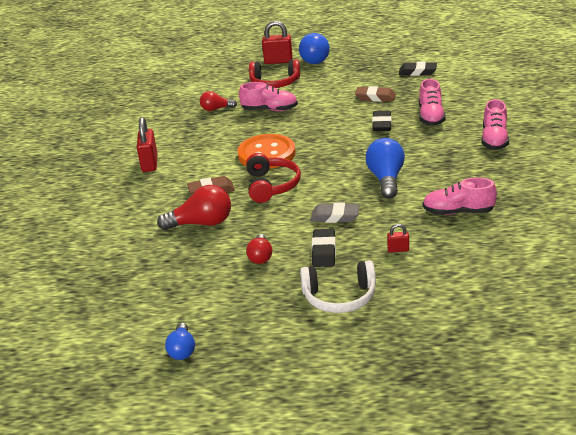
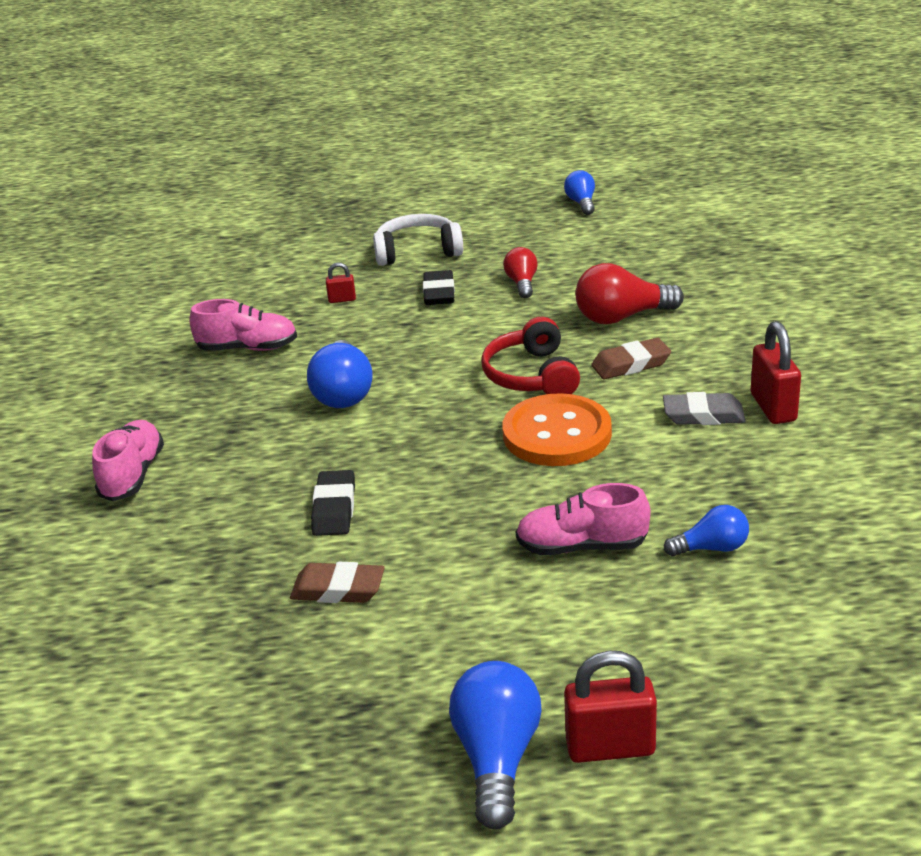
camera: 175 degrees right, 0 degrees up
(216, 109) = (711, 548): red light bulb -> blue light bulb
(275, 83) = (595, 644): red headphones -> none
(335, 216) = (425, 334): grey eraser -> grey eraser (703, 415)
(417, 72) = (216, 688): black eraser -> none
(431, 117) = (230, 530): pink shoe -> none

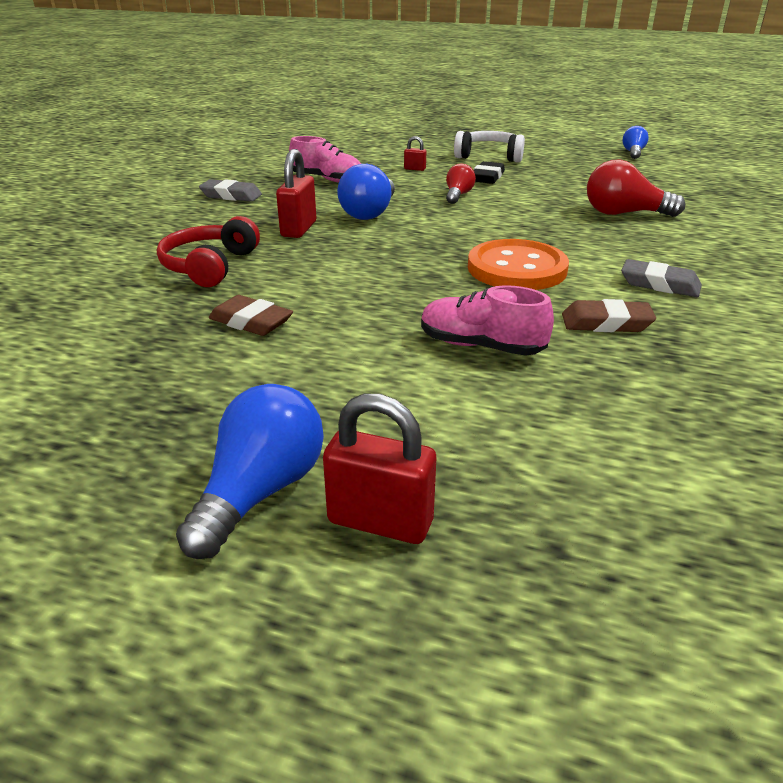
camera: 20 degrees right, 0 degrees up
(133, 475) = (183, 224): pink shoe -> none
(148, 410) = (231, 196): none -> grey eraser
(334, 508) = (299, 273): black eraser -> none
(522, 283) = (555, 183): red light bulb -> red light bulb (458, 195)
(532, 375) = (523, 231): red headphones -> red headphones (210, 266)
(631, 364) = (613, 241): brown eraser -> brown eraser (606, 323)
(711, 548) = (608, 379): blue light bulb -> none
(773, 407) = (732, 293): red padlock -> red padlock (299, 229)

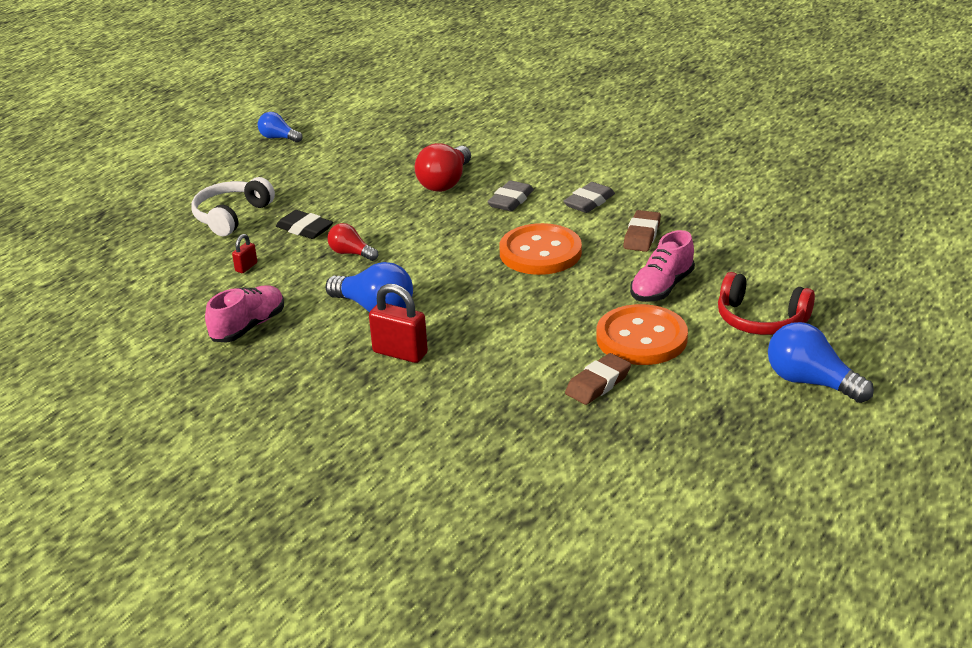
camera: 75 degrees left, 0 degrees up
(210, 266) = (474, 407): red headphones -> red headphones (760, 319)
(231, 196) = (266, 396): grey eraser -> grey eraser (510, 200)
(353, 341) = (641, 338): none -> orange button
(380, 521) = (838, 344): red padlock -> none

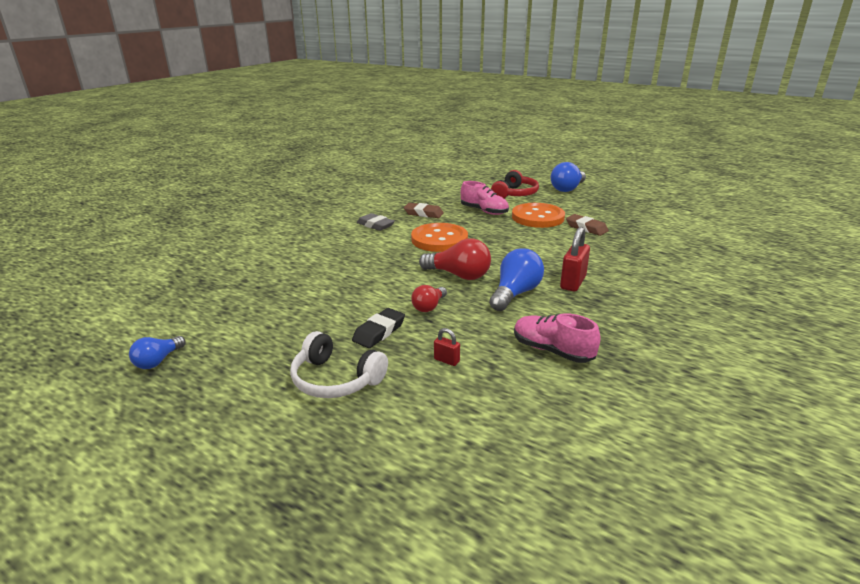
camera: 90 degrees left, 5 degrees down
(445, 182) = (321, 270): red light bulb -> red light bulb (459, 275)
(510, 200) = (362, 247): grey eraser -> none

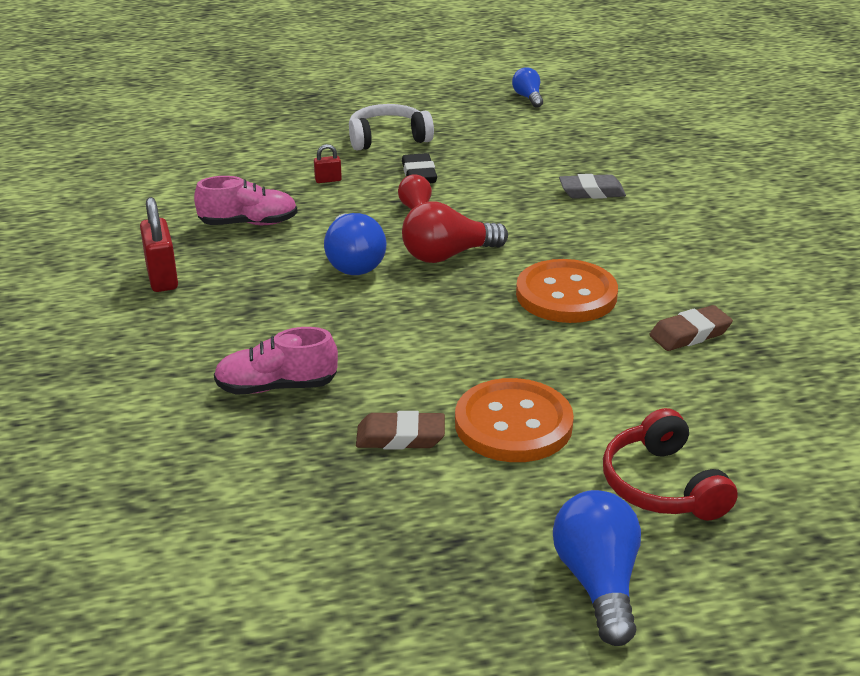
camera: 135 degrees right, 5 degrees up
(375, 225) = (694, 276): grey eraser -> grey eraser (591, 192)
(484, 211) = (619, 392): pink shoe -> pink shoe (276, 387)
(573, 283) = (305, 307): red padlock -> red padlock (162, 278)

